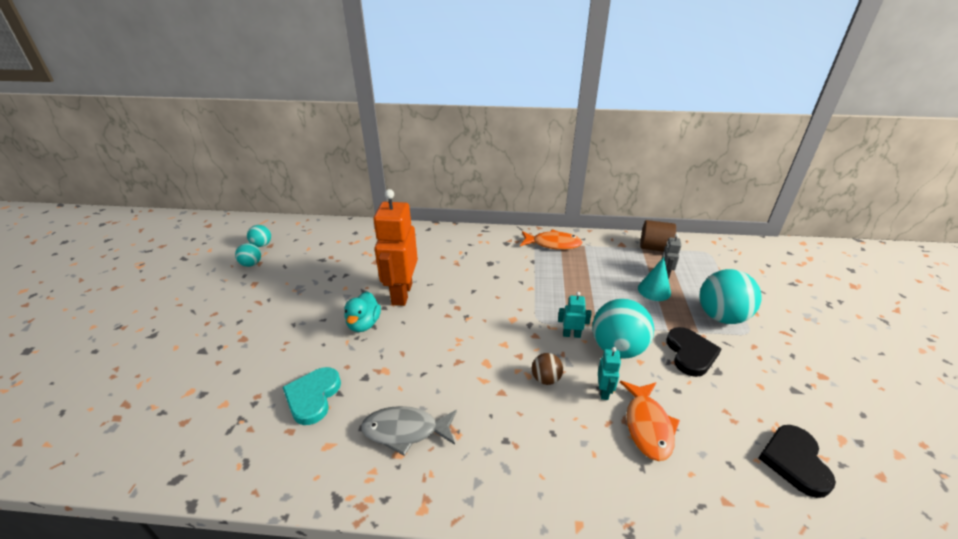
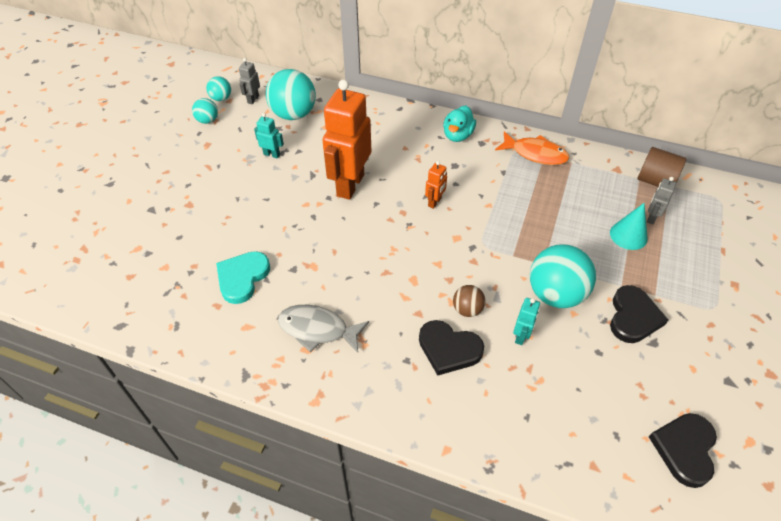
camera: 15 degrees right, 15 degrees up
(293, 241) = (253, 99): none -> grey robot
(364, 324) = (304, 212): turquoise duck -> turquoise duck (457, 135)
(483, 294) = (435, 202): none -> orange robot
(542, 419) = (449, 349): none -> black heart
(571, 335) = (512, 268): turquoise robot -> turquoise robot (272, 154)
(647, 426) = (550, 380): orange fish -> none
(721, 316) = (691, 283): turquoise ball -> turquoise ball (293, 114)

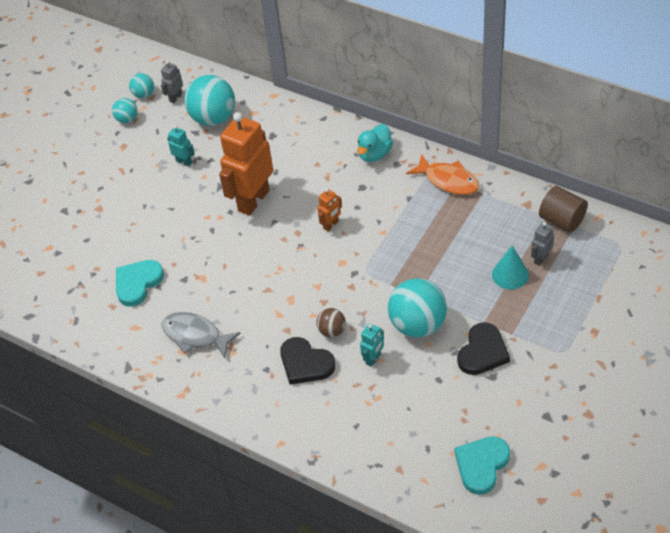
camera: 15 degrees right, 0 degrees up
(684, 449) = (481, 465): black heart -> turquoise heart

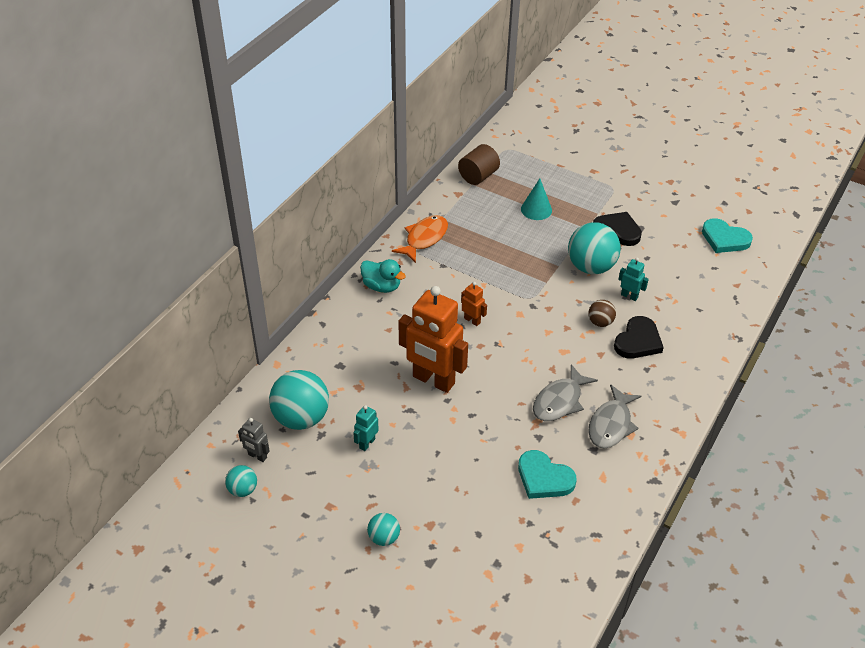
camera: 95 degrees left, 5 degrees down
(127, 119) = (284, 505): turquoise ball -> turquoise ball (384, 538)
(225, 295) = (559, 401): none -> grey fish
(541, 258) = (519, 191): grey robot -> none

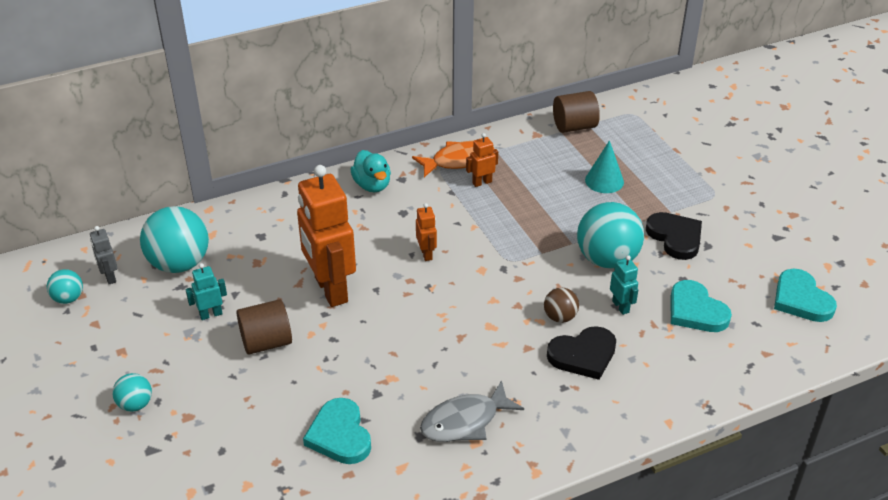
camera: 35 degrees right, 5 degrees down
(428, 442) = (266, 342): none -> brown cylinder
(457, 248) = (482, 182): none -> orange robot
(559, 401) = (434, 371): grey fish -> none
(674, 276) = (695, 311): none -> turquoise heart

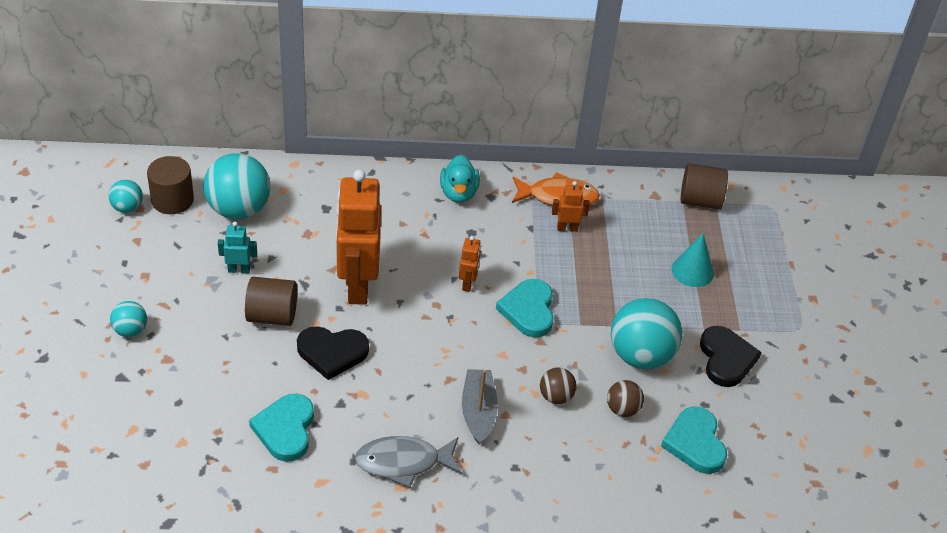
camera: 20 degrees right, 5 degrees up
(110, 277) = (172, 200): grey robot -> brown cylinder
(503, 354) = (478, 411): none -> grey boat
(583, 355) = (554, 443): black heart -> black heart (332, 353)
(621, 306) = (622, 409): turquoise robot -> brown ball
(801, 299) = (813, 474): turquoise heart -> turquoise heart (528, 310)

